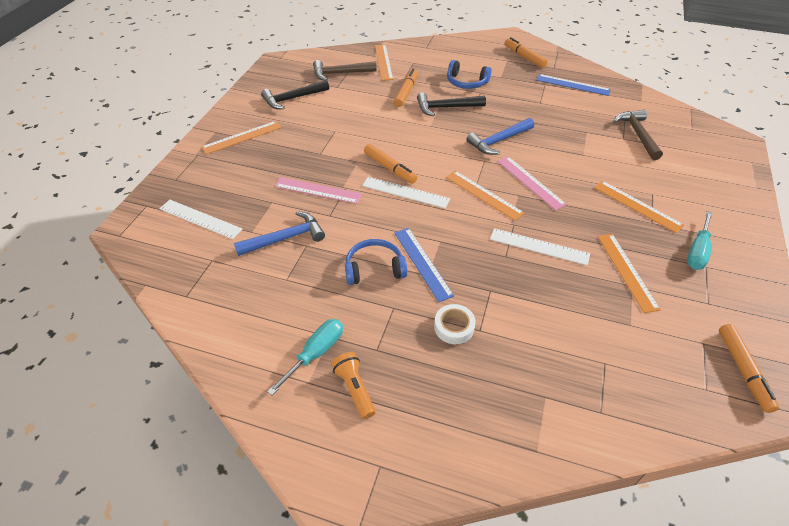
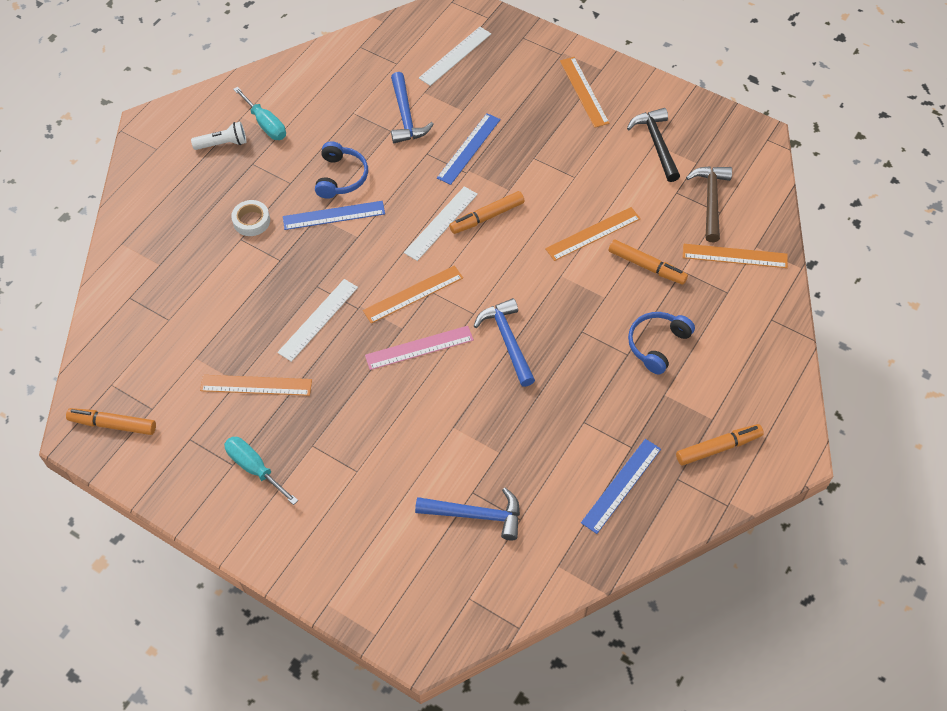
camera: 105 degrees right, 10 degrees up
(318, 190) = (469, 148): pink ruler -> blue ruler
(354, 389) = (223, 144): orange flashlight -> white flashlight
(446, 107) = (597, 303): black hammer -> none
(637, 134) = (476, 515): brown hammer -> blue hammer
(637, 206) = (342, 443): orange ruler -> orange ruler (593, 234)

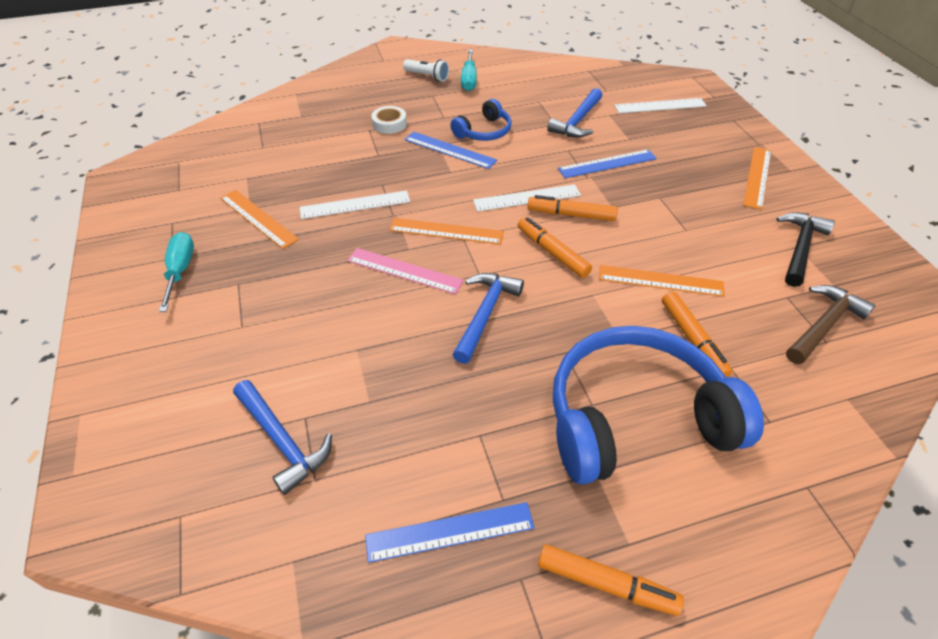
camera: 40 degrees right, 10 degrees down
(113, 425) = (145, 183): orange marker -> orange marker (552, 252)
(657, 344) = (635, 417): blue headphones -> blue headphones, size x2.09
(734, 256) = (811, 391): orange ruler -> none

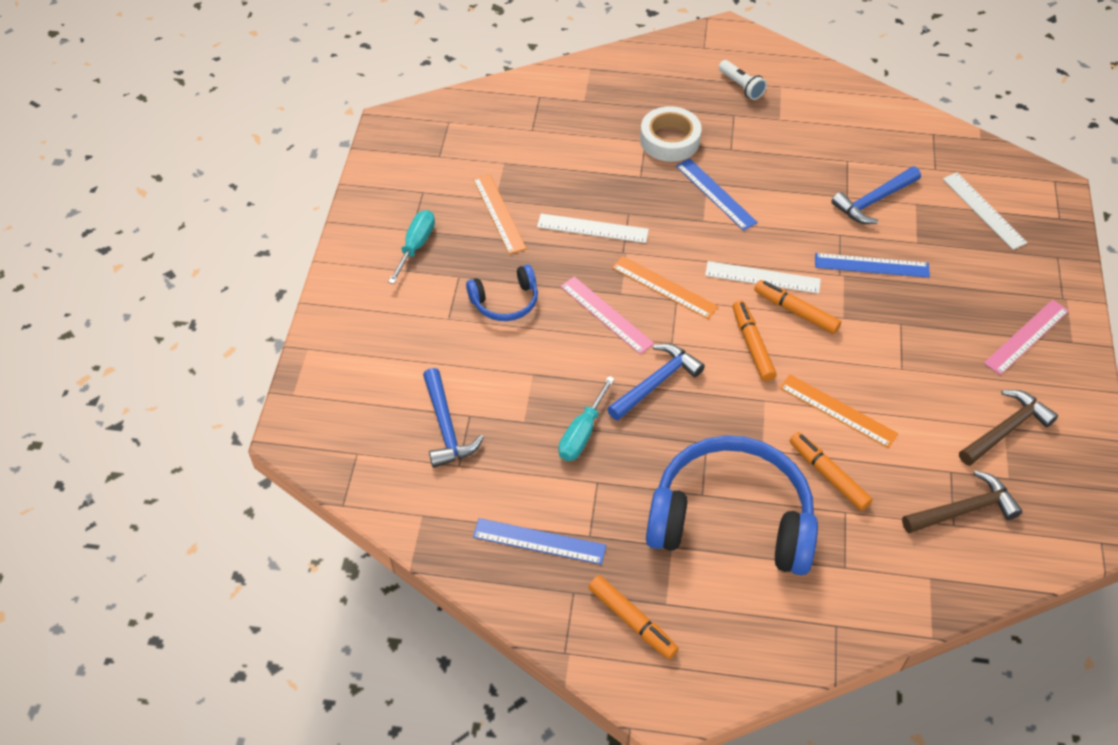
camera: 25 degrees right, 5 degrees up
(389, 124) = (670, 140): white tape -> white tape, size x1.58
(469, 80) = (785, 105): turquoise screwdriver -> turquoise screwdriver (582, 433)
(484, 132) = (763, 182): blue headphones -> blue headphones (505, 302)
(660, 106) = (984, 210): white ruler -> white ruler turned 45 degrees clockwise
(692, 339) = (828, 475): orange marker -> orange marker turned 135 degrees clockwise
(757, 177) = (1026, 336): orange ruler -> pink ruler
(800, 248) = (1006, 429): black hammer -> brown hammer

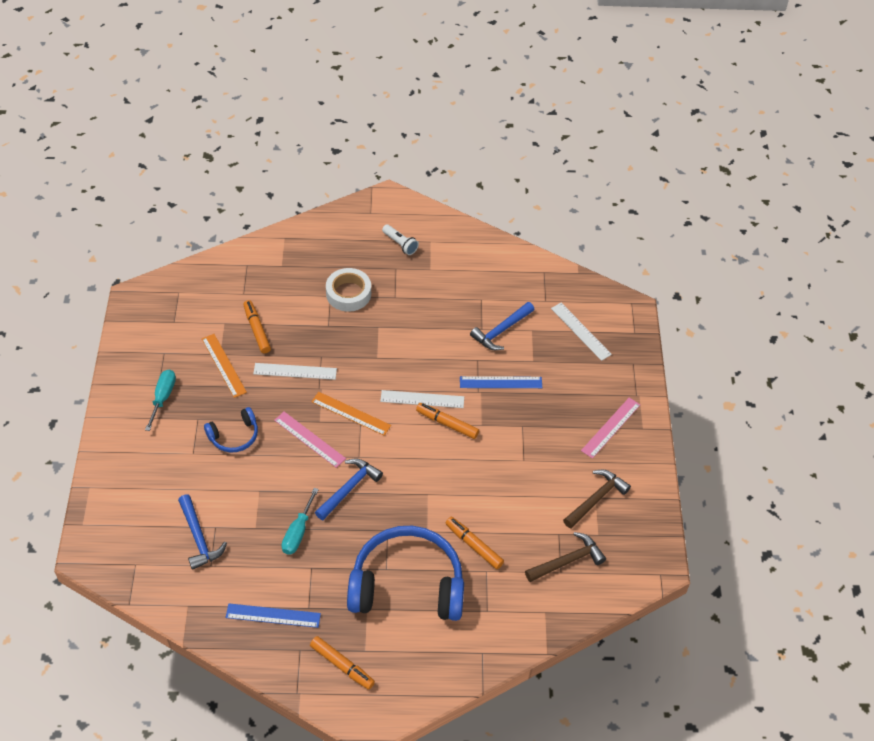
camera: 10 degrees left, 0 degrees up
(715, 194) = (385, 335): blue ruler -> none
(752, 345) = (417, 453): orange marker -> orange marker (257, 330)
(838, 410) = (479, 496): orange ruler -> none

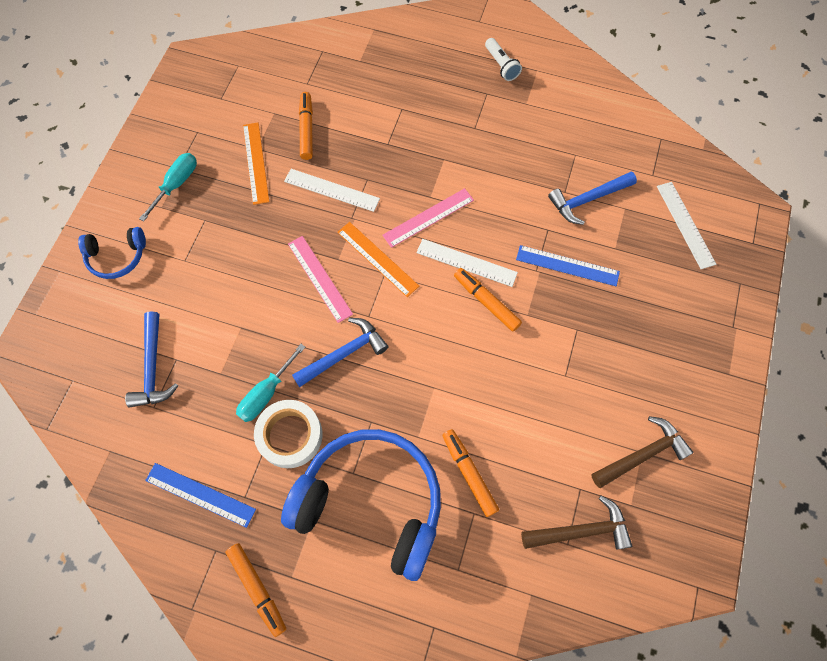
camera: 20 degrees right, 15 degrees up
(234, 436) = (237, 251): blue headphones -> blue headphones (117, 257)
(348, 293) = (423, 111): white tape -> white tape (290, 435)
(610, 427) = (688, 361): pink ruler -> pink ruler (428, 217)

